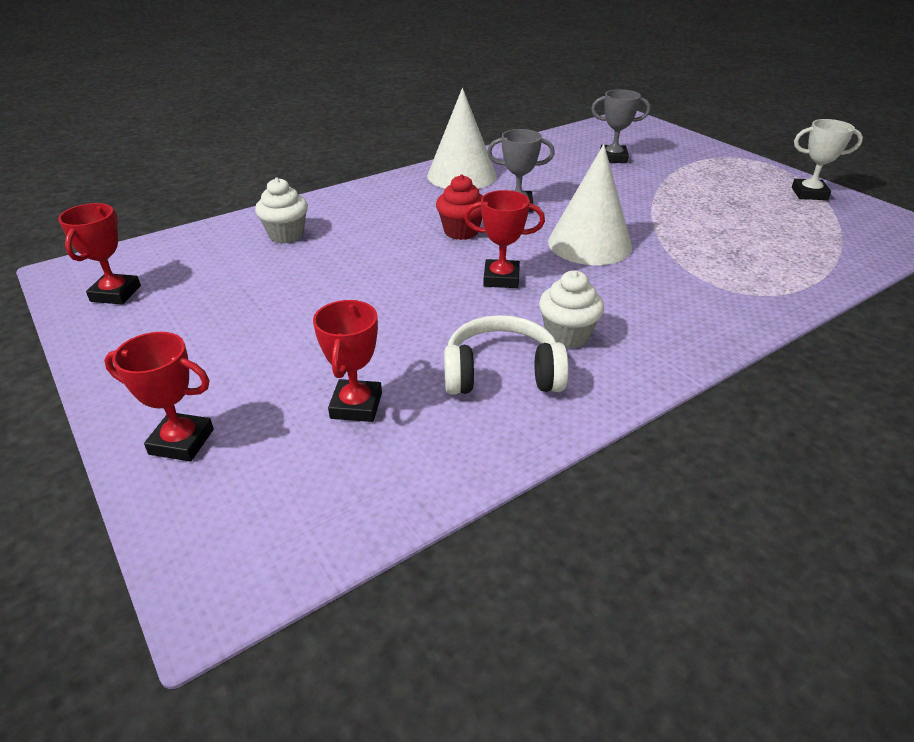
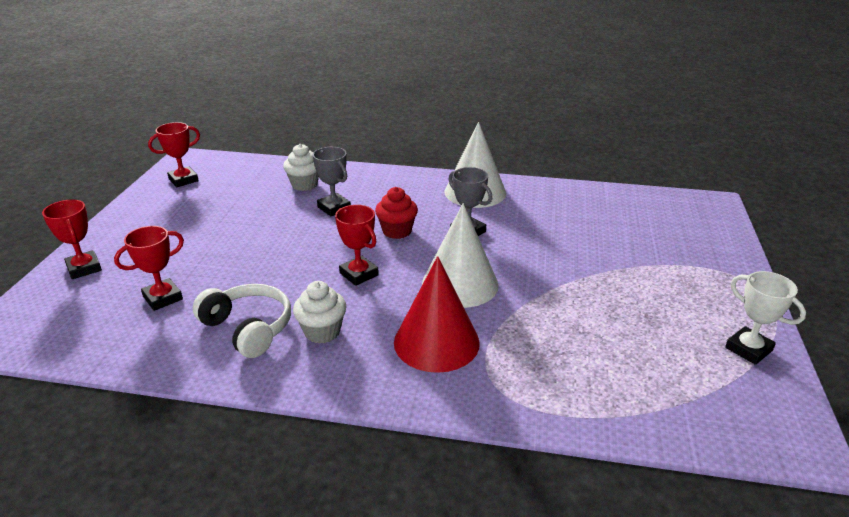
camera: 45 degrees right, 5 degrees down
(613, 158) = (620, 229): grey trophy -> grey trophy (334, 208)
(658, 290) = (436, 342): none -> red cone

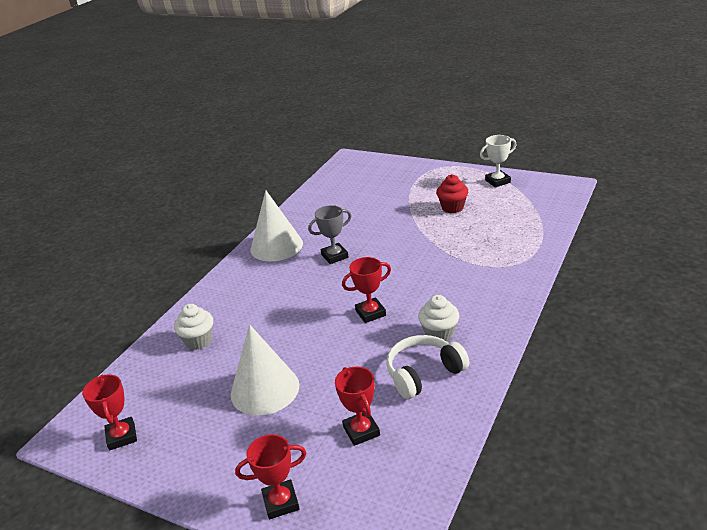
camera: 70 degrees left, 0 degrees up
(334, 208) = (257, 323): grey trophy -> none
(397, 231) = (316, 290): red cupcake -> red cupcake (452, 208)
(436, 342) = (465, 283): red cone -> none
(460, 284) = (402, 267): white cone -> white cone (265, 389)

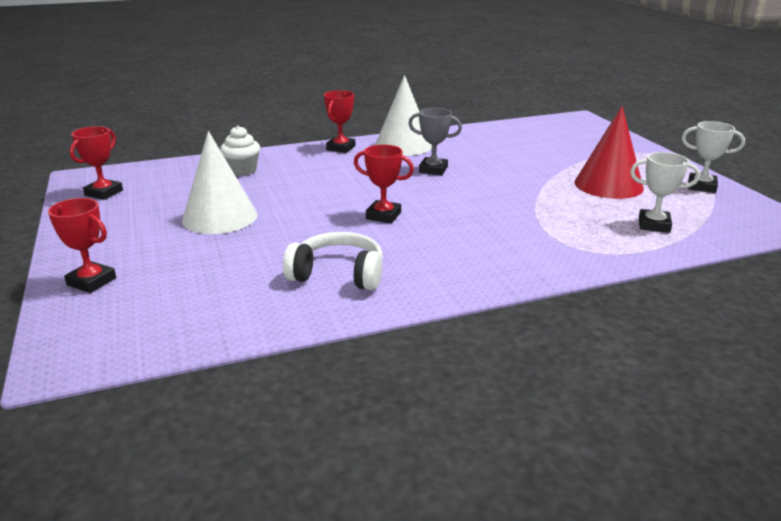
camera: 40 degrees right, 5 degrees down
(361, 431) = (219, 278): red trophy -> red trophy (341, 148)
(439, 334) = (407, 258): white cupcake -> none
(452, 208) = (608, 185): red cupcake -> red cone
(517, 225) = (654, 225): none -> white trophy

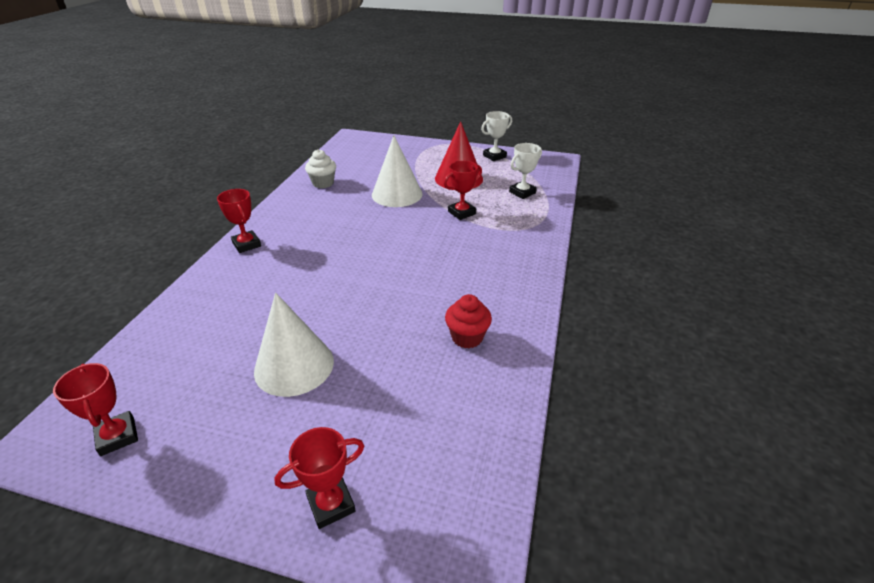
camera: 55 degrees left, 10 degrees up
(242, 170) = (210, 315): white cupcake -> white cupcake (323, 183)
(338, 274) = (467, 337): white headphones -> red cupcake
(383, 215) = (398, 278): red trophy -> red trophy (461, 213)
(403, 145) = (289, 215): white cone -> white cone (397, 194)
(433, 170) = (351, 223): grey trophy -> none

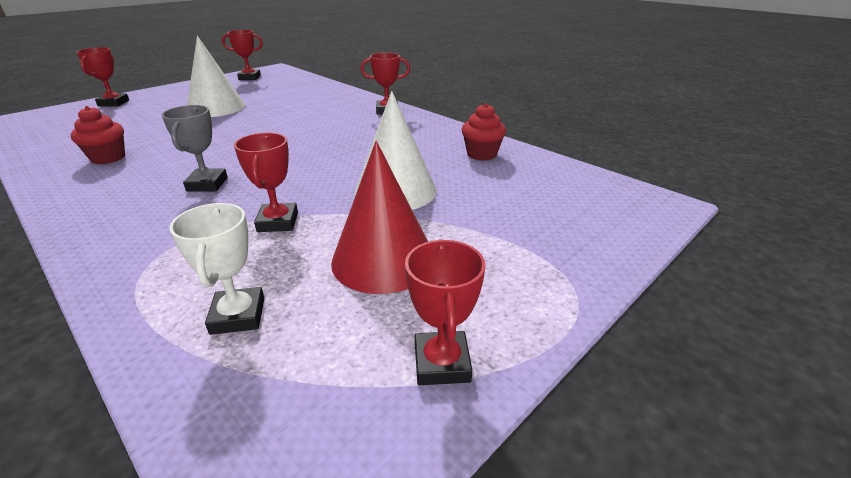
camera: 120 degrees right, 5 degrees down
(323, 183) = (481, 154): white cupcake -> red cupcake
(452, 257) = (207, 184): none -> grey trophy
(494, 156) = (442, 363): white trophy -> red trophy

